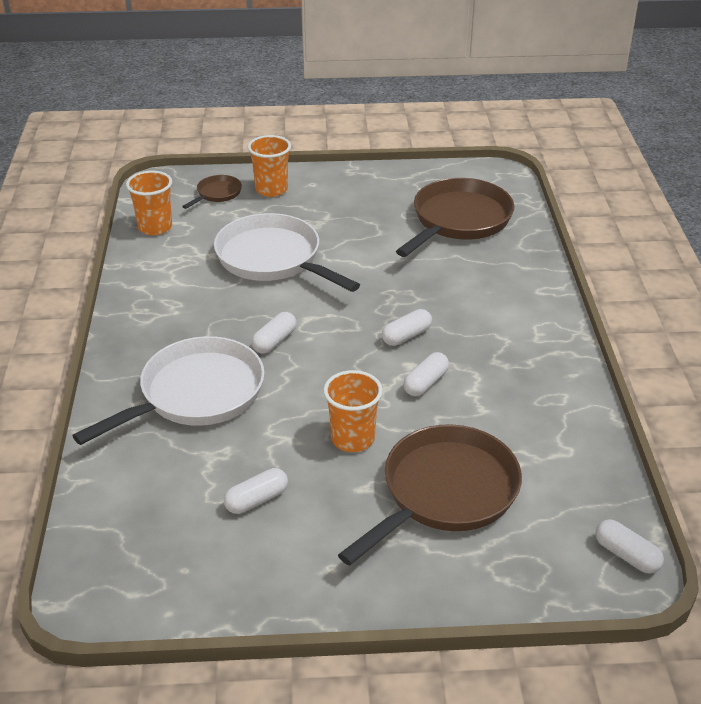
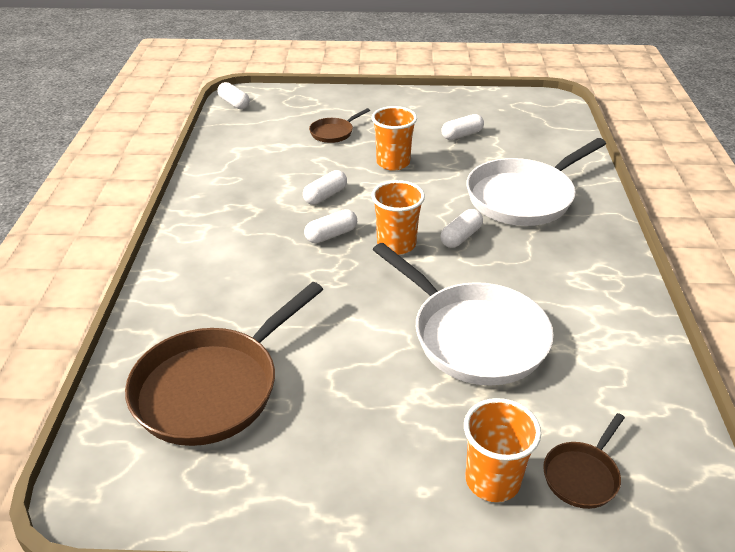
camera: 175 degrees left, 0 degrees up
(155, 227) = (652, 403): orange cup -> orange cup (396, 244)
(444, 493) = (334, 133): brown pan -> brown pan, size x0.47

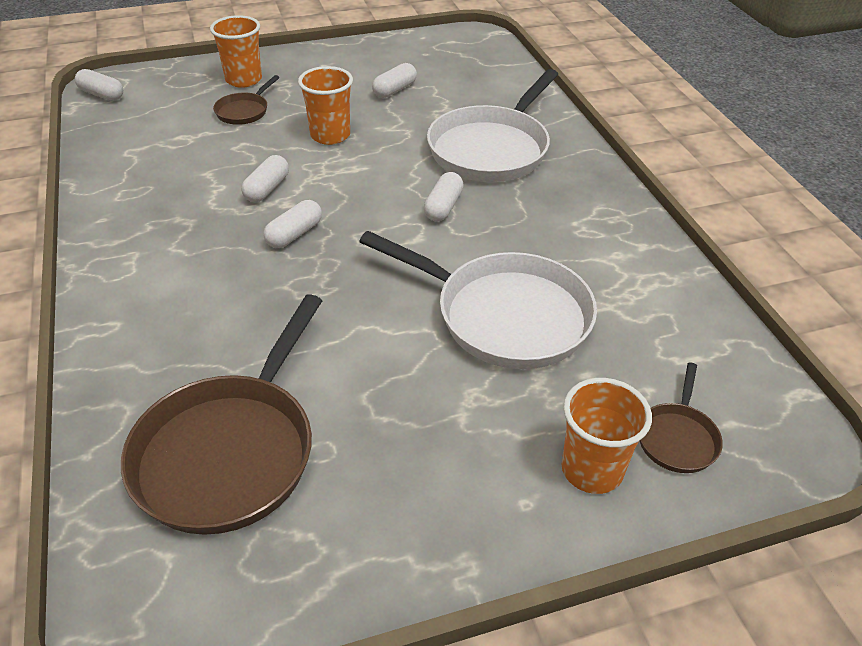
camera: 20 degrees left, 5 degrees up
(396, 244) = (375, 230): orange cup -> orange cup (243, 80)

